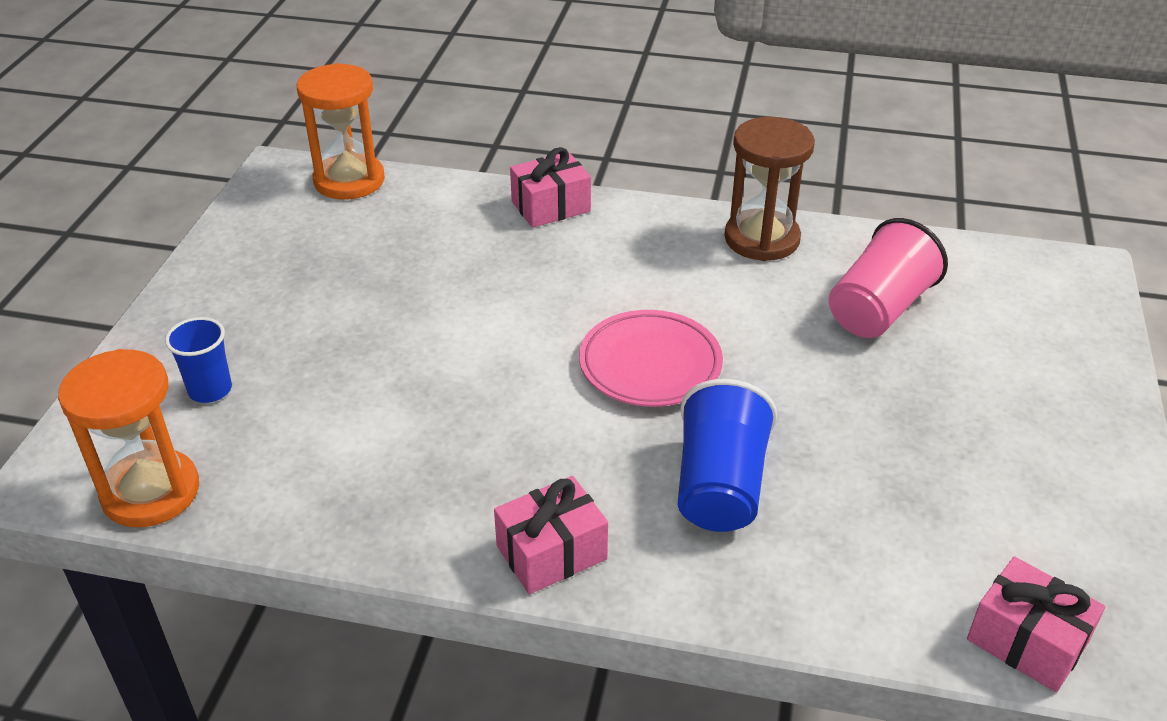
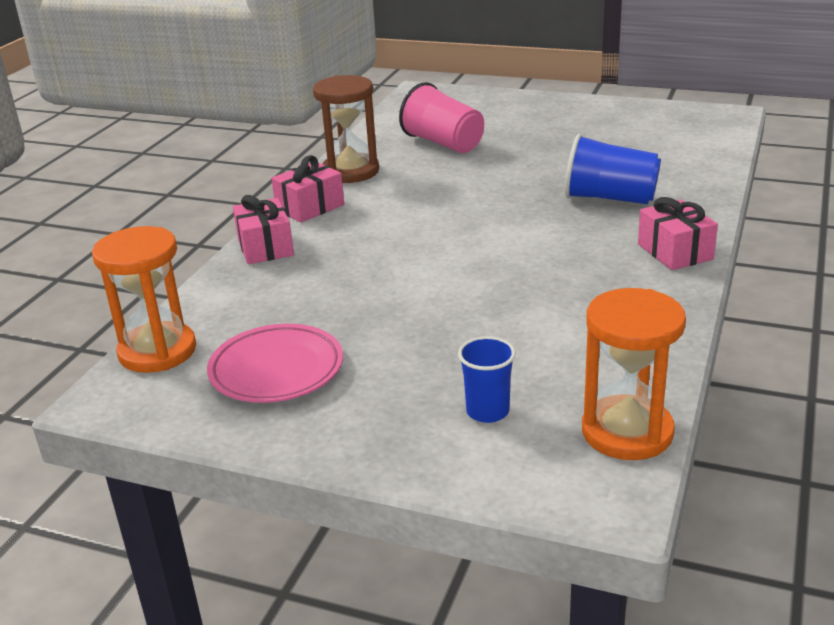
camera: 80 degrees left, 10 degrees down
(650, 365) = (487, 214): pink plate -> pink plate (276, 370)
(1027, 641) = (717, 135): pink gift -> pink gift (310, 207)

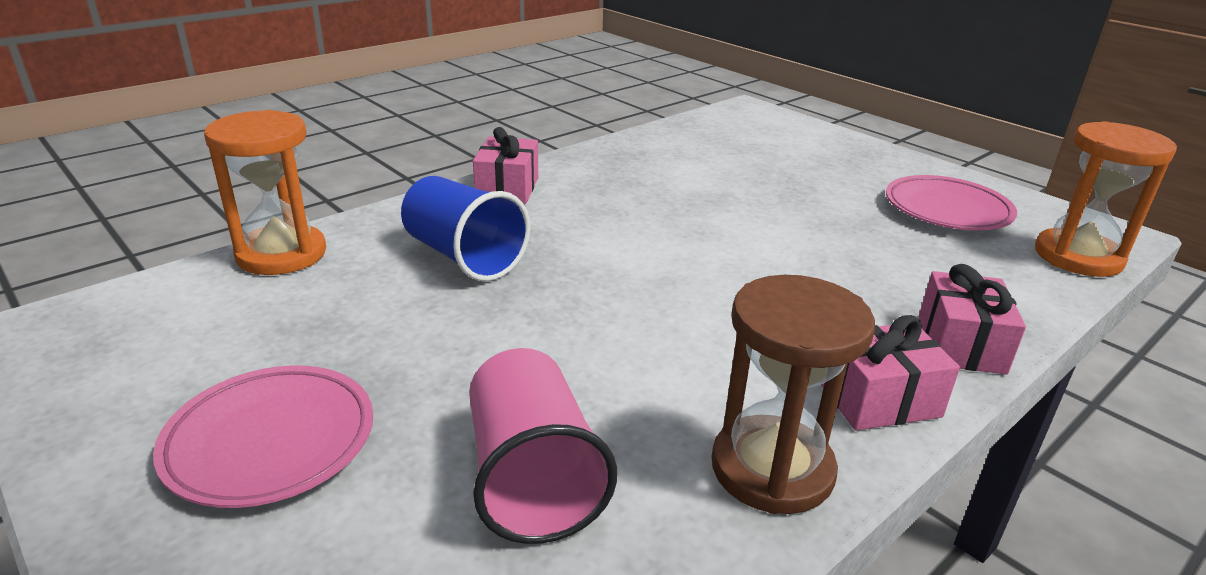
camera: 155 degrees left, 0 degrees up
(487, 411) = (786, 148): blue cup -> none
(554, 123) = (270, 441): none -> pink plate
(627, 432) = (709, 122): orange hourglass -> orange hourglass (281, 254)

